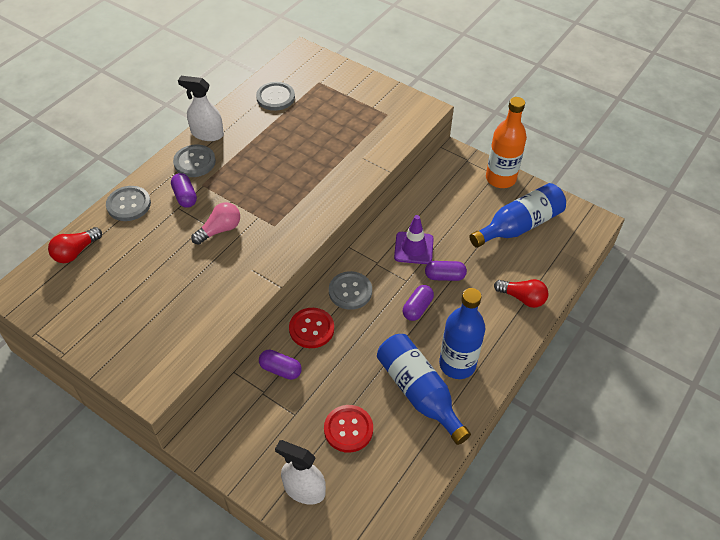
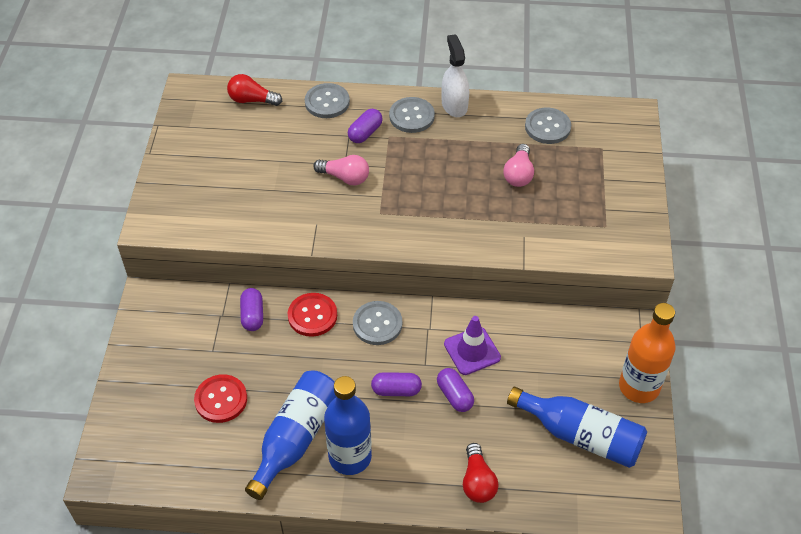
camera: 60 degrees right, 0 degrees up
(304, 489) = (142, 396): white spray bottle -> none
(305, 133) = (518, 174): none -> pink light bulb

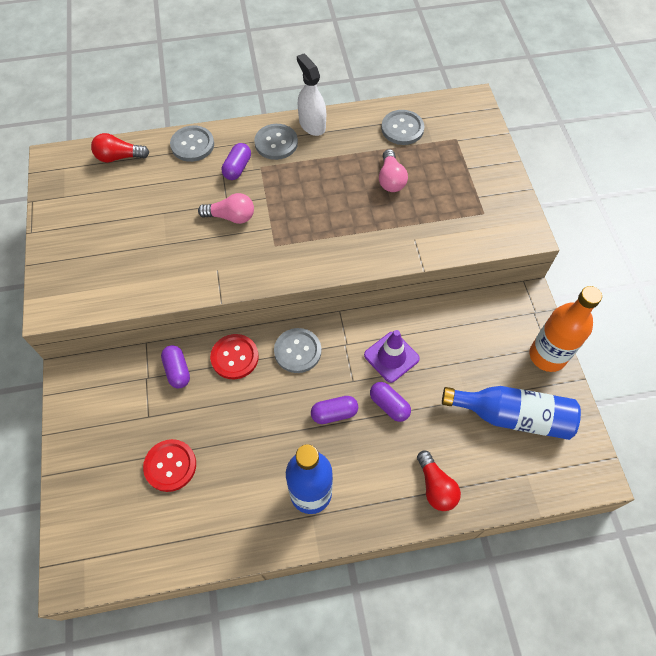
camera: 15 degrees left, 10 degrees up
(295, 438) = (254, 488): blue bottle -> none

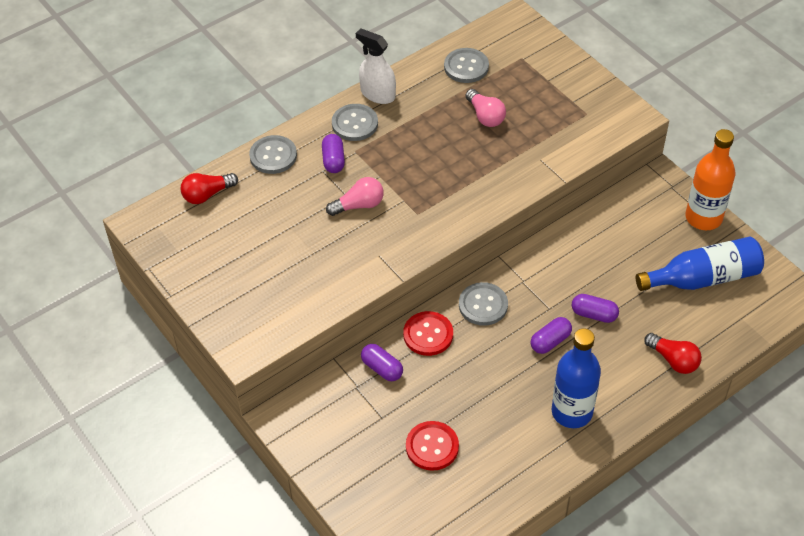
camera: 25 degrees left, 10 degrees down
(391, 357) = (570, 274): purple traffic cone -> none

